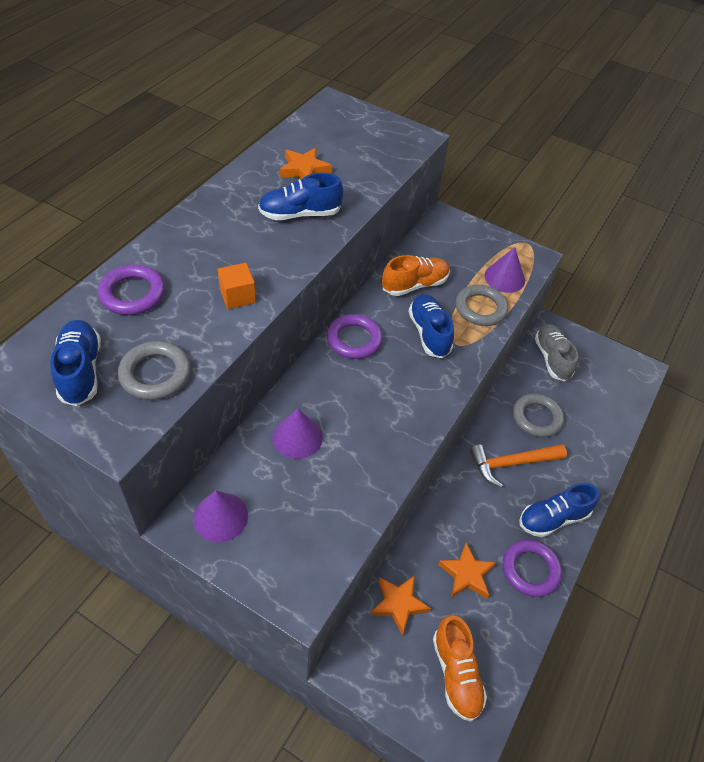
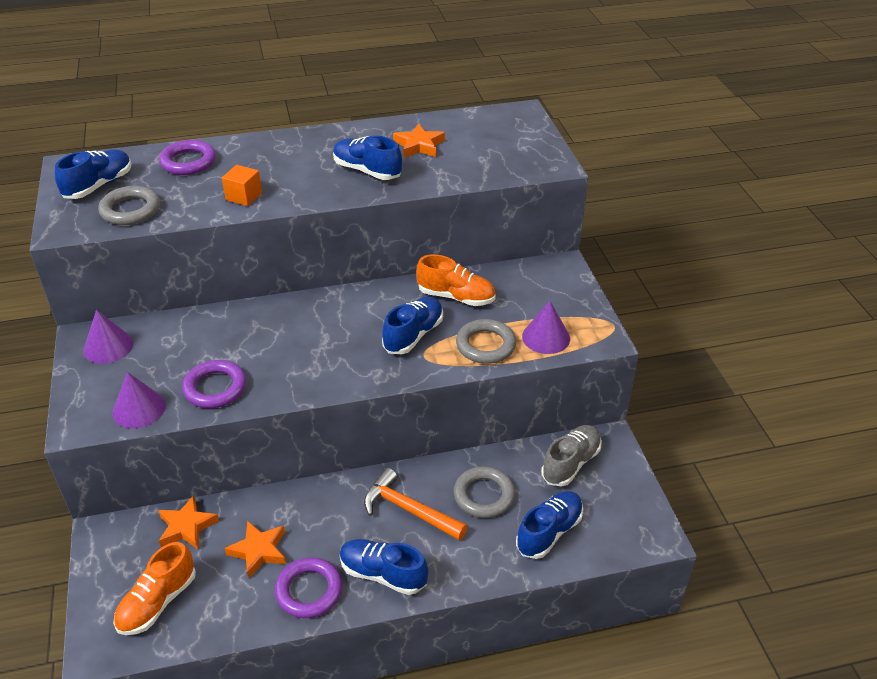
camera: 50 degrees right, 10 degrees down
(297, 437) = (218, 336): purple cone -> purple cone (139, 409)
(354, 340) = (349, 304): purple ring -> purple ring (215, 388)
(595, 412) = (549, 532): none -> blue shoe

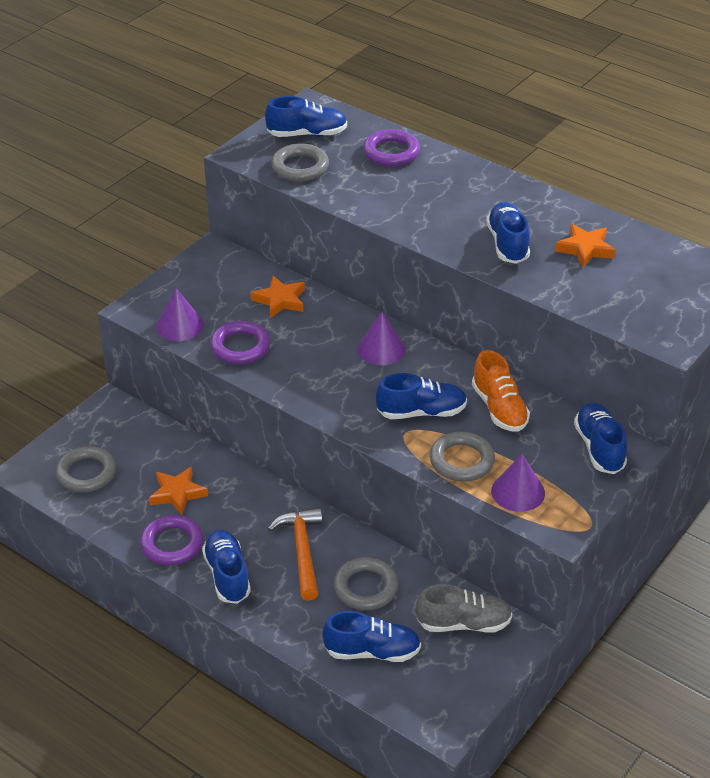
camera: 50 degrees right, 0 degrees up
(108, 346) = (218, 268): purple cone -> purple cone (381, 349)
(158, 602) = (86, 473): orange shoe -> grey ring
(186, 527) = (159, 442): orange star -> orange star (280, 300)
(244, 196) = (387, 205): orange cube -> none
(546, 277) = (599, 448): none -> blue shoe

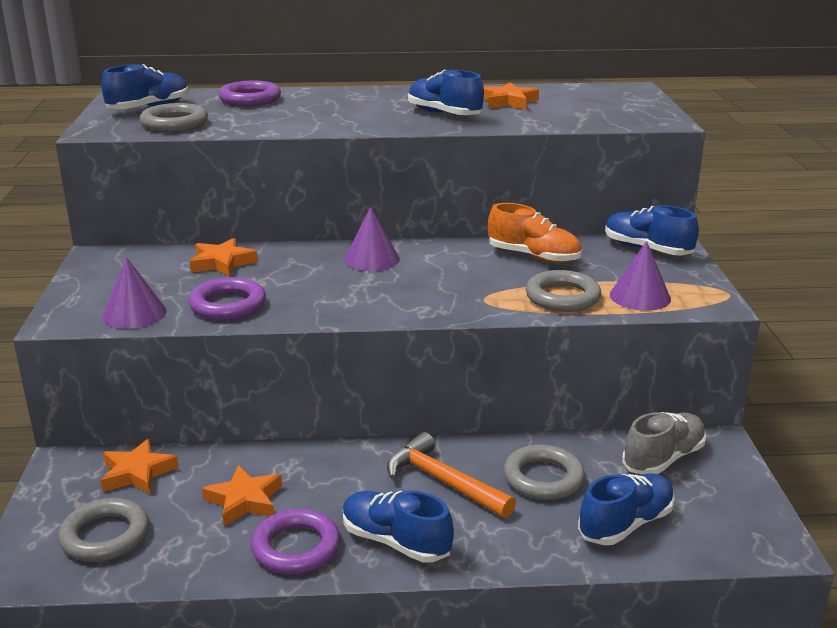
camera: 40 degrees left, 15 degrees down
(141, 436) = (137, 473): none -> orange star
(421, 412) = (475, 282): blue shoe -> none

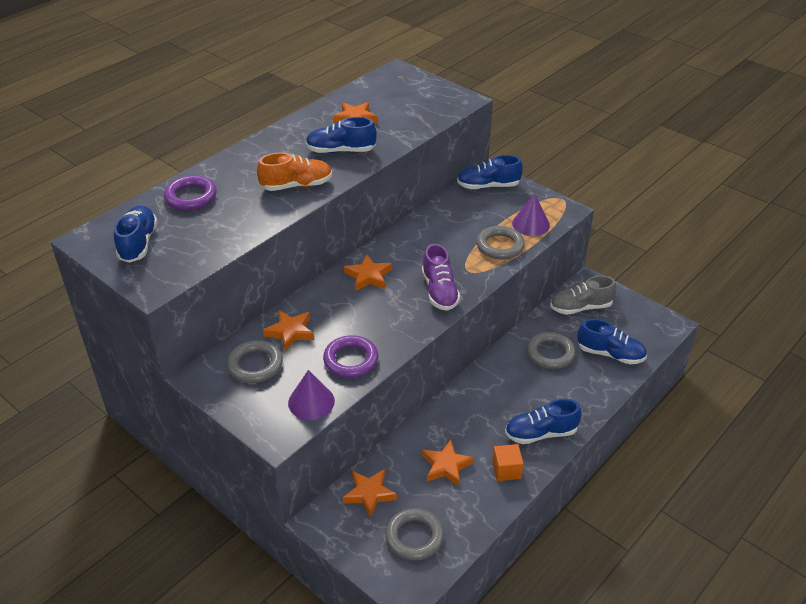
camera: 45 degrees left, 15 degrees up
(174, 124) = (193, 250): grey ring -> grey ring (255, 365)
(296, 547) = (506, 470): purple ring -> orange cube
(371, 259) = (368, 276): purple cone -> orange star
(418, 300) = (439, 291): none -> purple shoe
(443, 482) = (514, 387): orange hammer -> none
(533, 257) = (445, 224): orange shoe -> orange shoe (296, 185)
(625, 524) = (610, 354): blue shoe -> blue shoe turned 105 degrees clockwise
(663, 459) = (580, 307): grey shoe -> grey shoe turned 105 degrees counterclockwise

